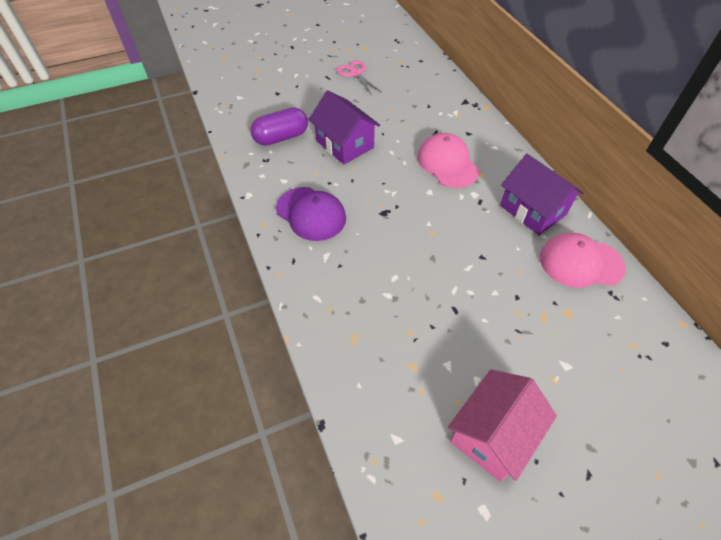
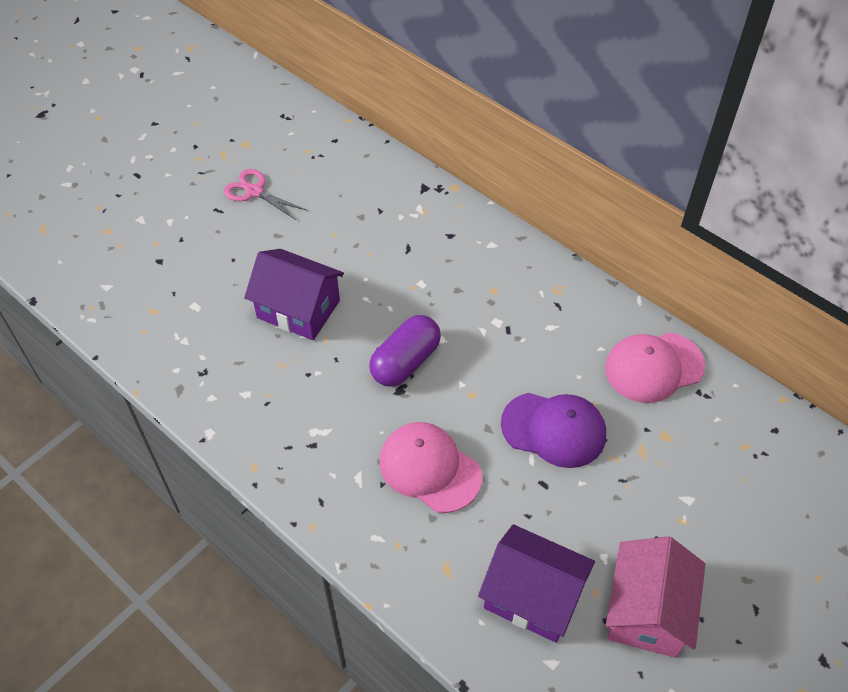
camera: 25 degrees left, 0 degrees up
(281, 137) = (205, 330): purple capsule -> purple capsule (405, 362)
(311, 214) = (308, 428): purple cap -> purple cap (554, 429)
(447, 163) = (445, 290): pink cap -> pink cap (429, 468)
(533, 210) = (574, 318): purple house -> purple house (532, 596)

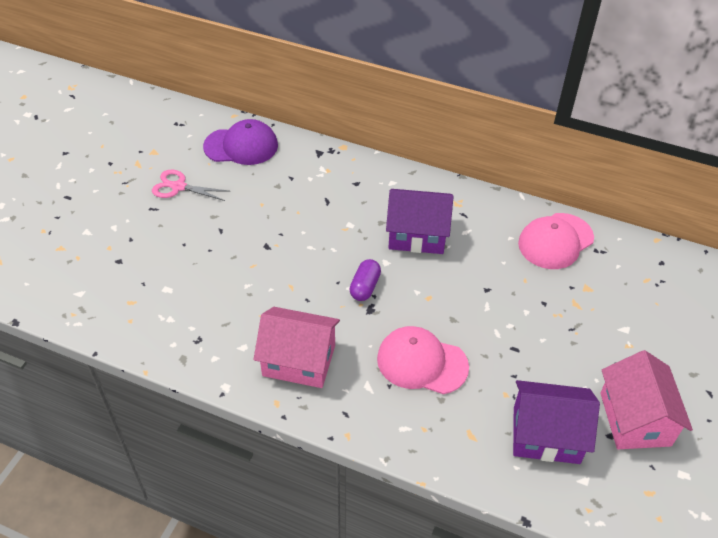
camera: 20 degrees left, 5 degrees down
(297, 426) = (299, 360): none -> pink house
(298, 309) = (258, 269): purple house -> purple house (417, 234)
(405, 362) = (365, 287): purple capsule -> purple capsule, size x0.65
(554, 429) = (503, 306): purple cap -> purple cap (241, 146)

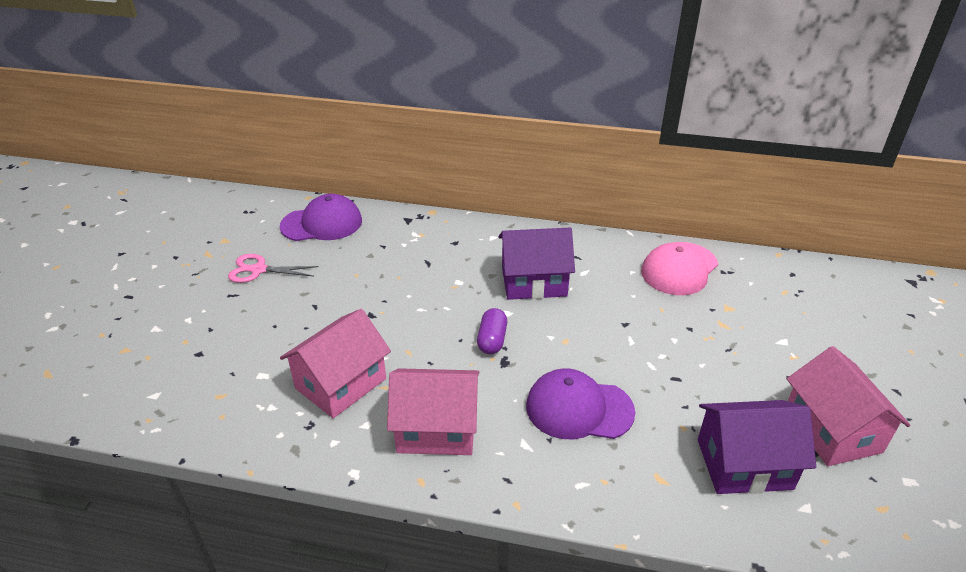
camera: 10 degrees left, 10 degrees down
(229, 307) = (341, 383): none -> pink house
(422, 362) = (579, 409): pink cap -> purple cap

